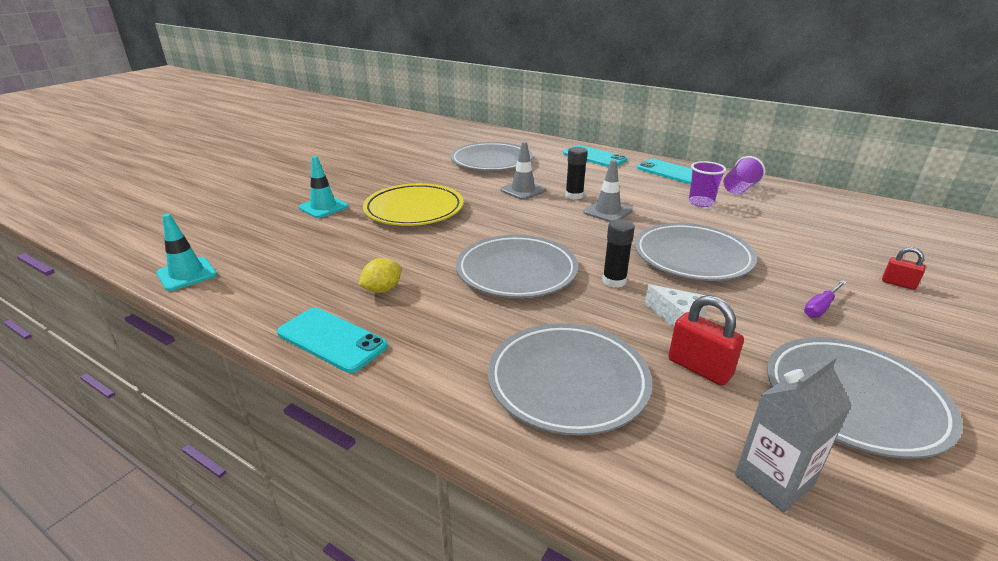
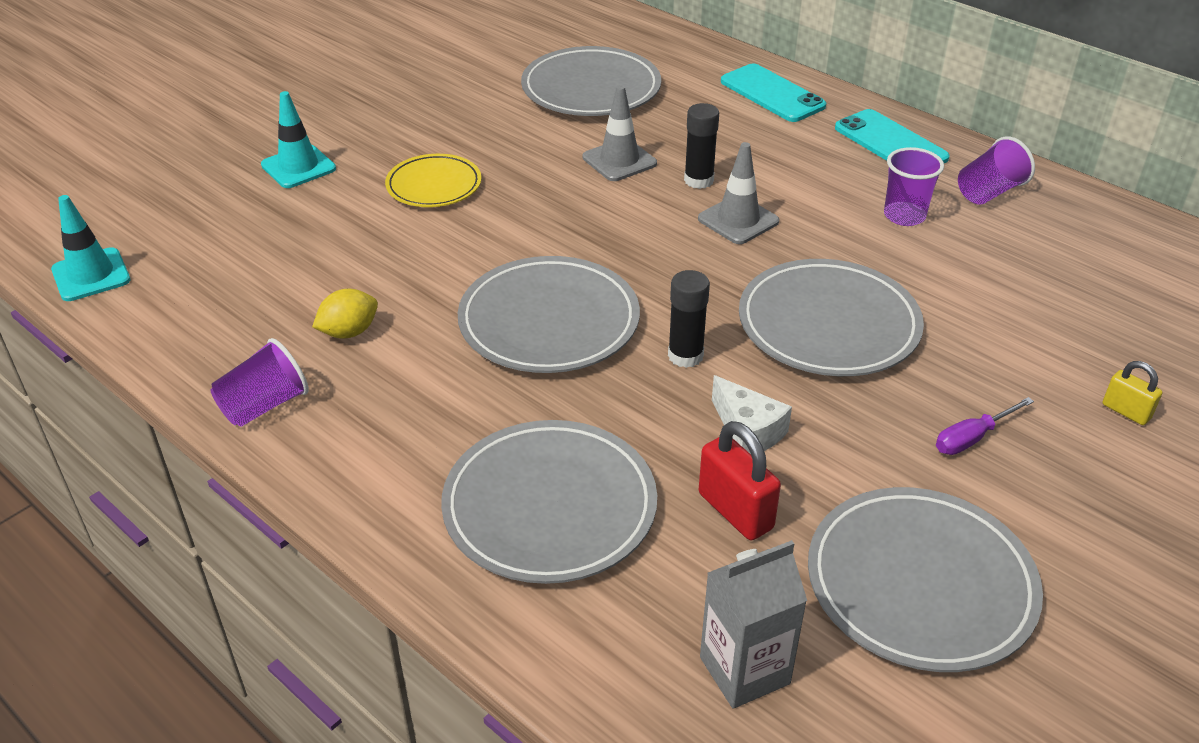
camera: 10 degrees right, 10 degrees up
(332, 340) = (264, 405): turquoise phone -> purple cup
(414, 209) = (434, 185): yellow plate -> yellow plate, size x0.61
(898, 284) = (1126, 411): red padlock -> yellow padlock

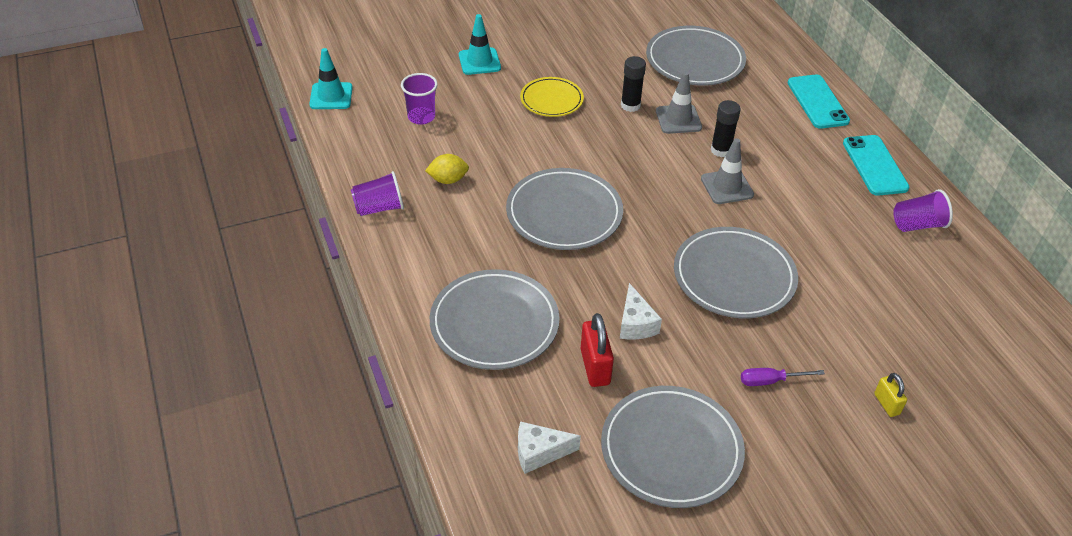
camera: 25 degrees right, 5 degrees up
(685, 356) = (630, 264): black glue stick -> black glue stick (630, 105)
(744, 670) = (539, 453): grey carton -> white cheese
(904, 216) = (842, 221): purple cup -> purple cup (421, 117)

